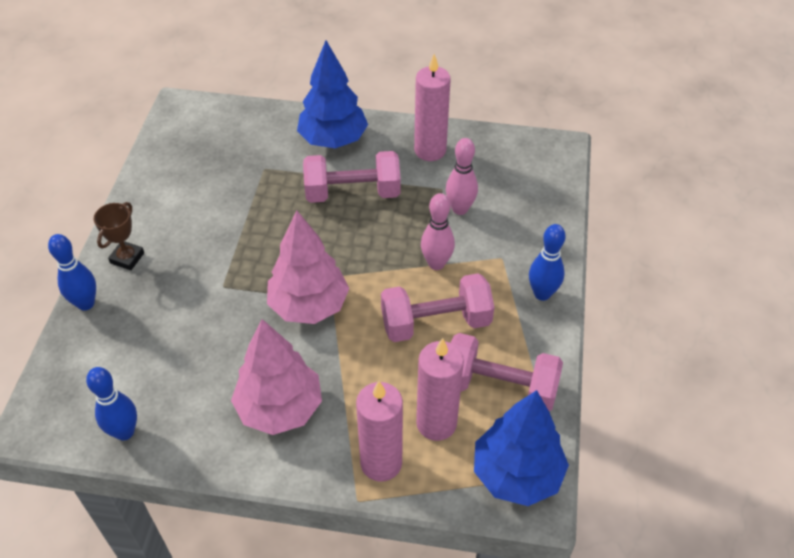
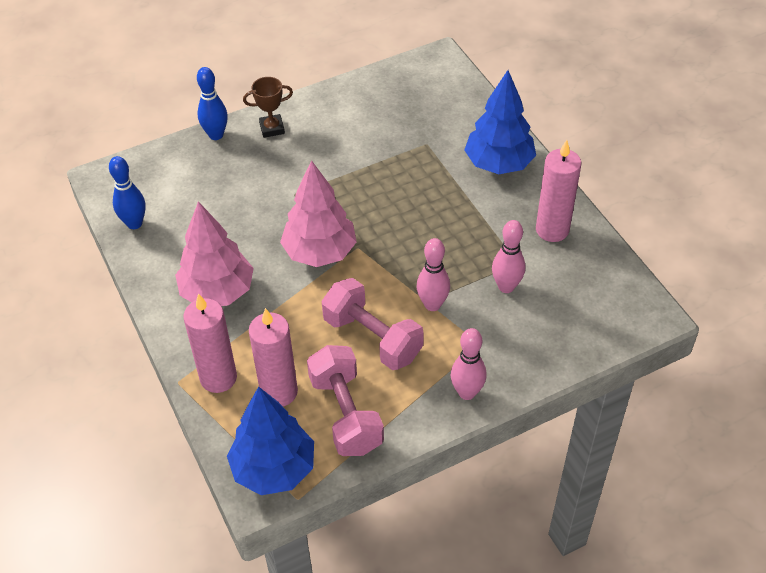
camera: 55 degrees right, 0 degrees up
(352, 193) = (454, 210): pink dumbbell -> none
(542, 294) = (467, 392): blue bowling pin -> pink bowling pin

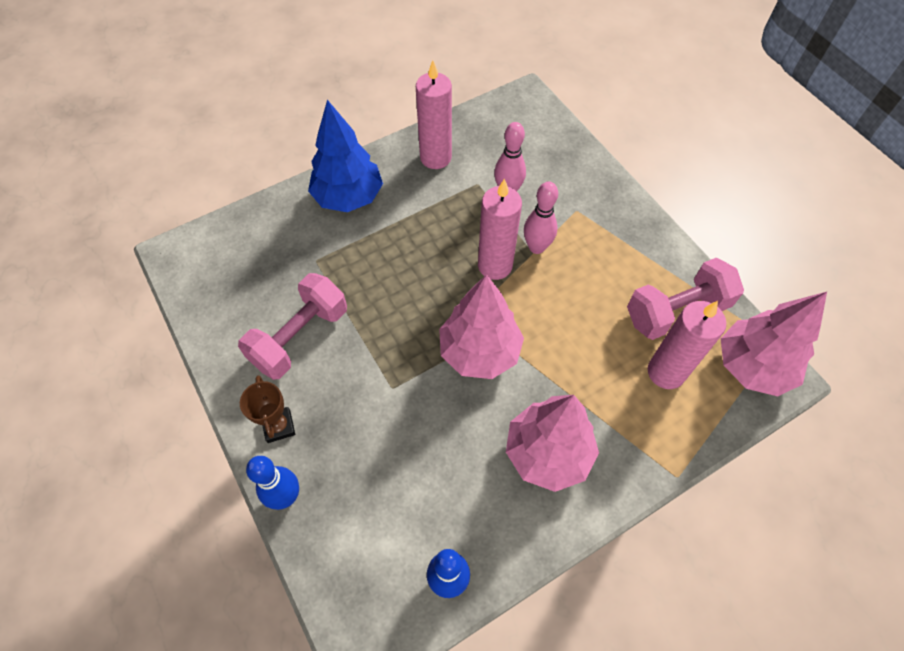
camera: 95 degrees left, 10 degrees up
(218, 378) = (662, 434): pink candle -> pink candle (495, 265)
(274, 468) = (752, 366): blue tree -> pink tree
(372, 338) = (585, 295): pink dumbbell -> pink dumbbell (300, 337)
(467, 392) = (631, 219): pink bowling pin -> none

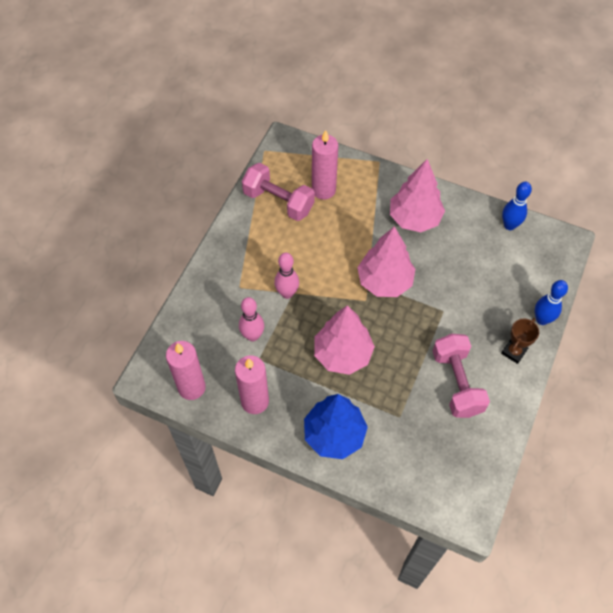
camera: 125 degrees left, 0 degrees up
(300, 337) = (457, 383): pink dumbbell -> pink dumbbell turned 75 degrees clockwise
(495, 265) = (319, 308): pink candle -> pink candle (191, 387)
(752, 366) = (288, 155): pink tree -> pink tree (342, 354)

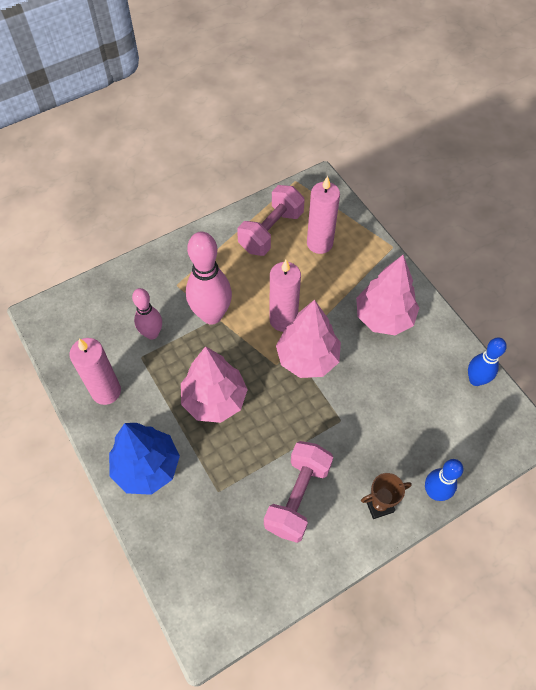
camera: 35 degrees right, 0 degrees up
(191, 387) = (67, 345): pink candle -> pink candle (283, 320)
(278, 201) = (271, 231): pink dumbbell -> pink dumbbell turned 60 degrees clockwise
(287, 293) = (211, 315): pink bowling pin -> pink bowling pin, size x1.66

